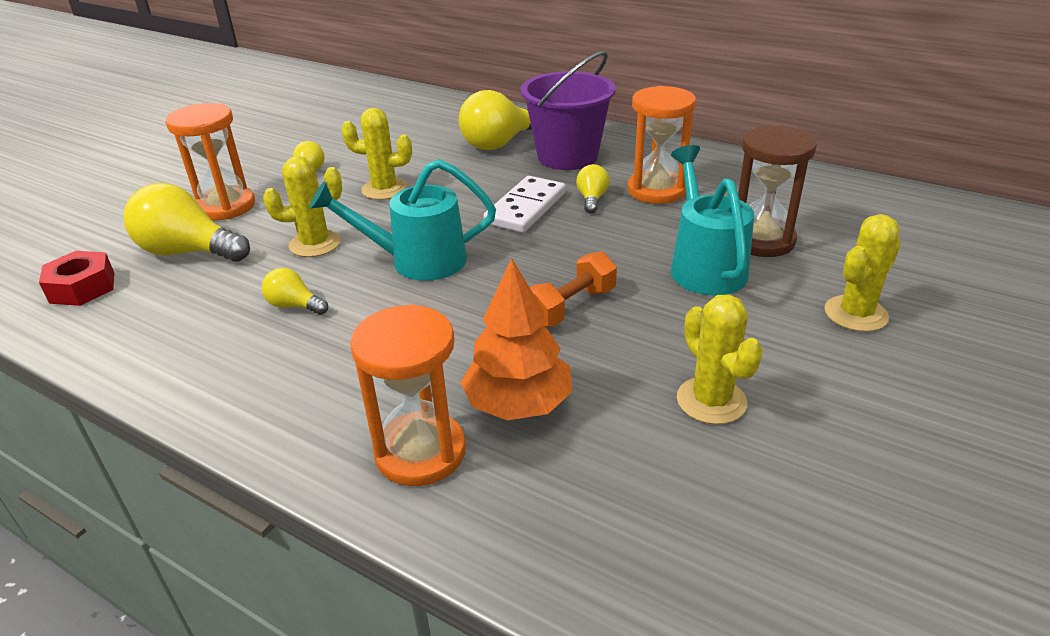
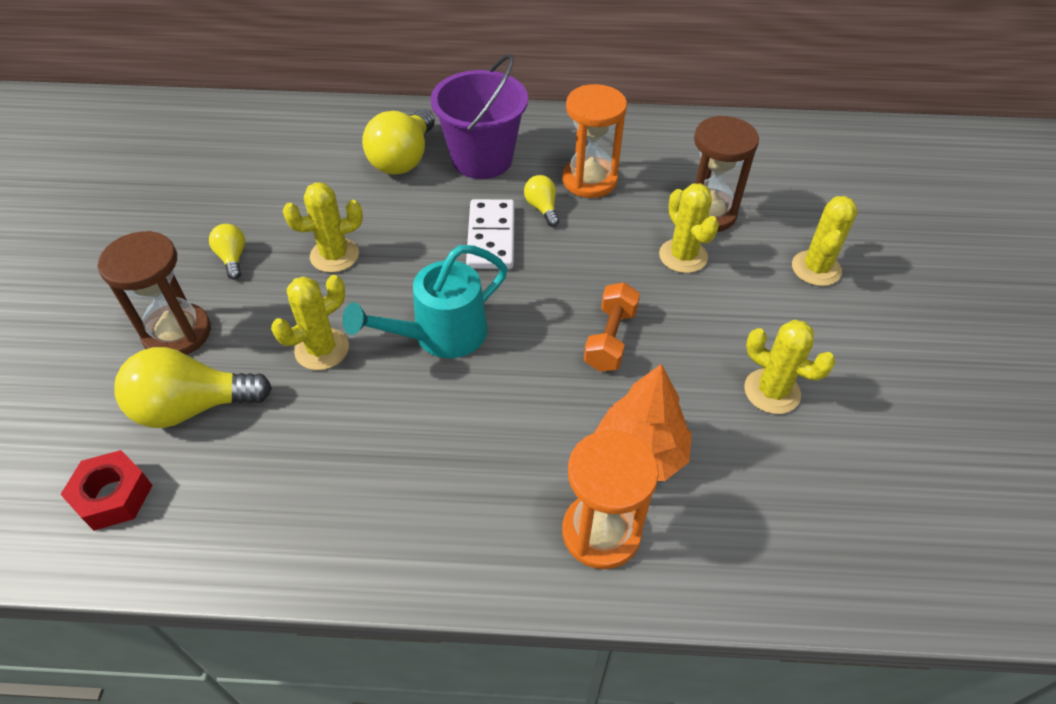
camera: 30 degrees left, 15 degrees up
(225, 206) = (177, 333): orange hourglass -> brown hourglass
(294, 306) = (367, 430): yellow light bulb -> none
(704, 265) = (683, 256): turquoise watering can -> yellow cactus

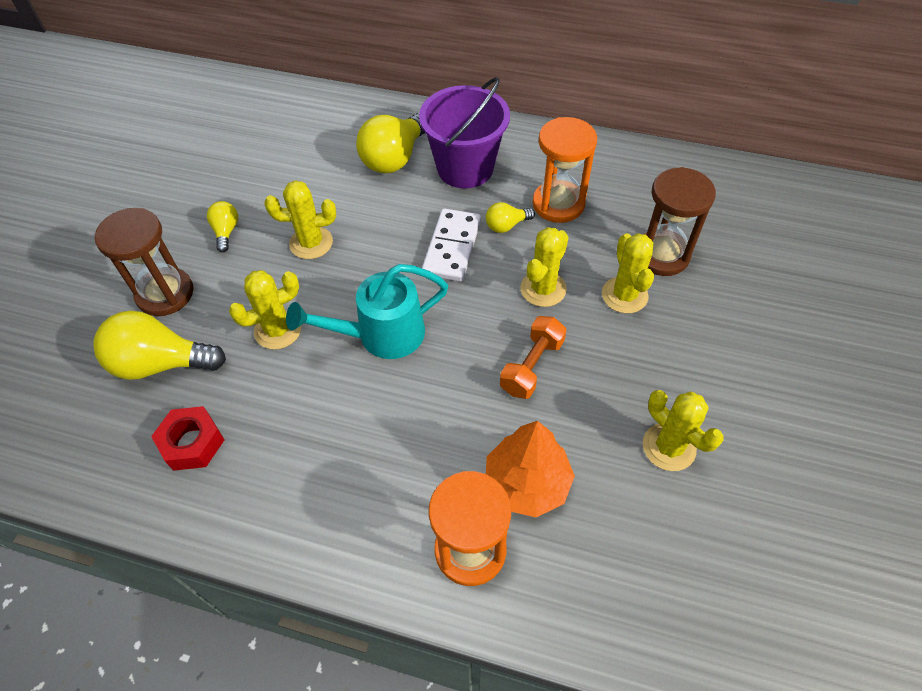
camera: 15 degrees right, 5 degrees up
(113, 496) = (81, 430): red nut -> red nut (192, 443)
(542, 208) = (506, 225): yellow light bulb -> yellow light bulb turned 105 degrees counterclockwise
(816, 268) = (751, 330): yellow cactus -> yellow cactus (543, 289)

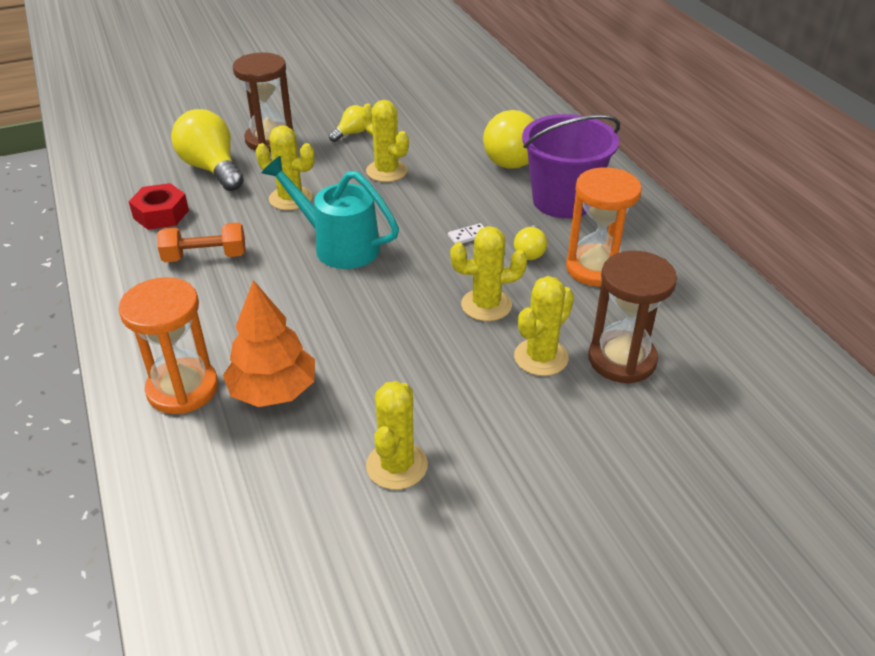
camera: 50 degrees right, 15 degrees down
(452, 247) = (468, 236): white domino -> white domino, size x0.43
(506, 225) = (530, 252): yellow light bulb -> yellow light bulb turned 105 degrees counterclockwise
(532, 366) = (395, 338): orange dumbbell -> orange dumbbell (205, 256)

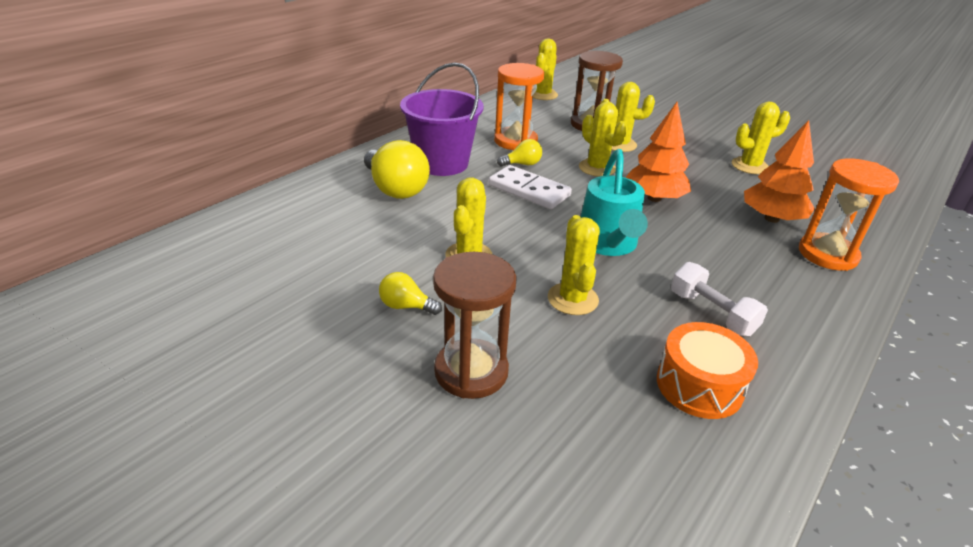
camera: 120 degrees left, 5 degrees down
(161, 214) = (699, 385): red nut -> orange drum
(205, 256) = (712, 313): orange dumbbell -> white dumbbell
(212, 169) = (579, 392): yellow light bulb -> none
(388, 317) = (654, 198): none -> orange tree
(468, 236) = (529, 190): white domino -> white domino, size x2.32
(766, 358) = (543, 95): none -> yellow cactus

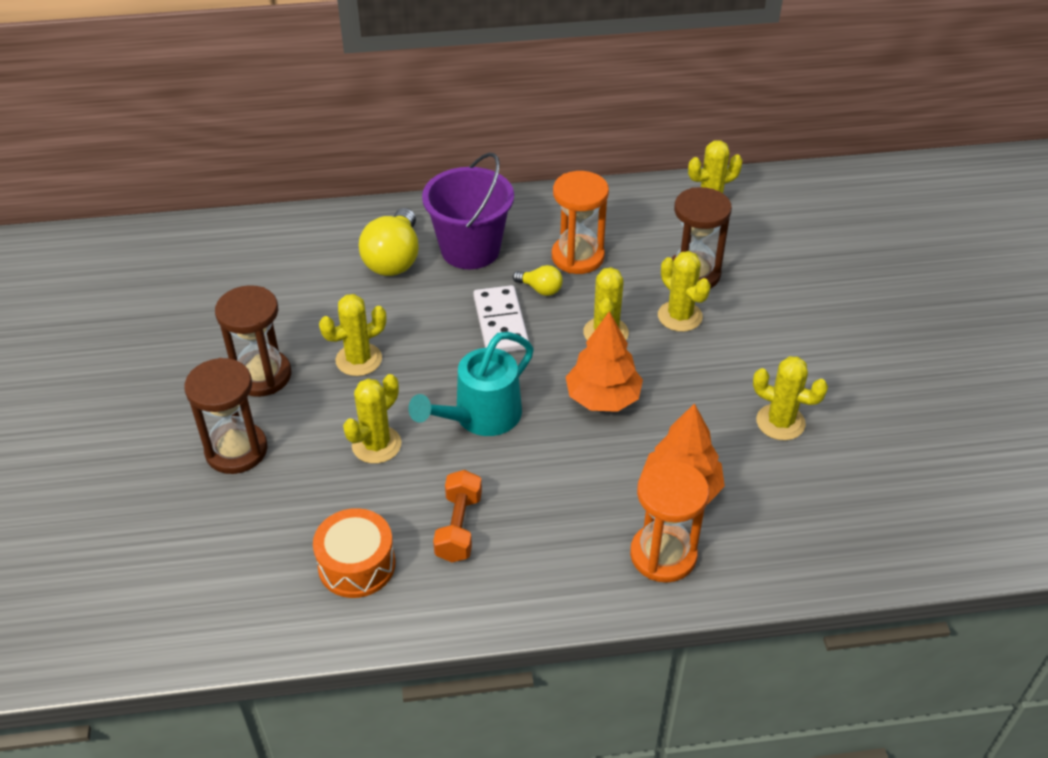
camera: 45 degrees right, 10 degrees up
(406, 306) = (262, 375): yellow light bulb -> brown hourglass
(712, 313) = (458, 527): white dumbbell -> orange dumbbell

